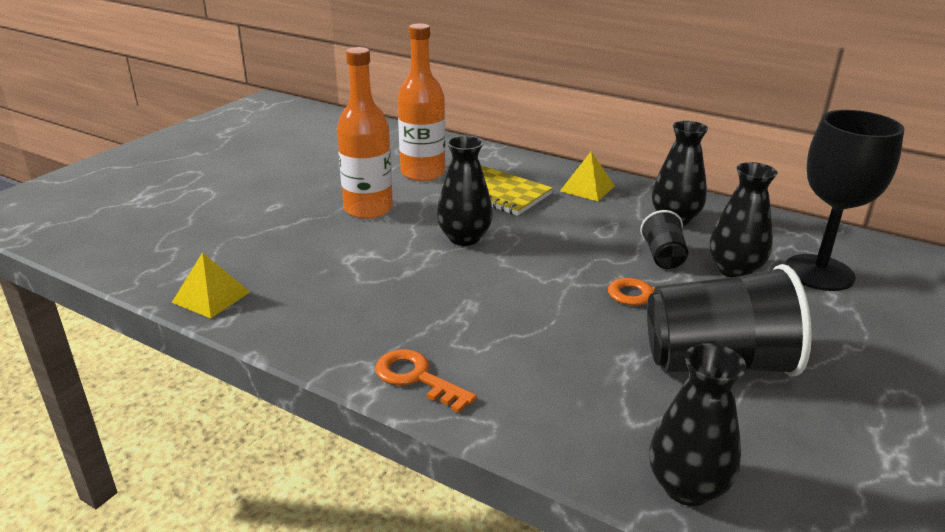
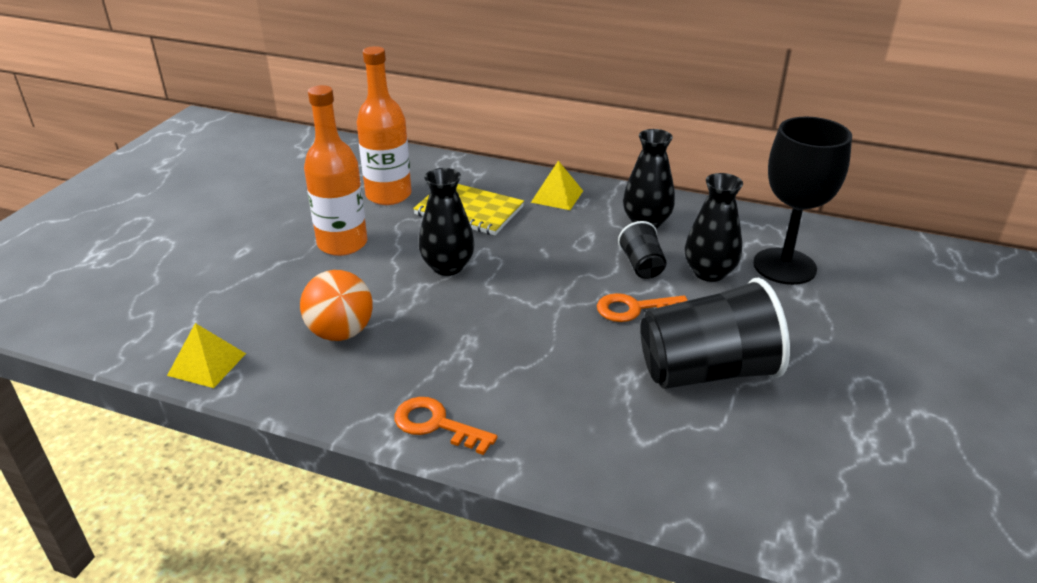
camera: 10 degrees left, 5 degrees up
(345, 284) = (341, 333): none -> orange ball
(687, 487) = (699, 496): black vase -> none

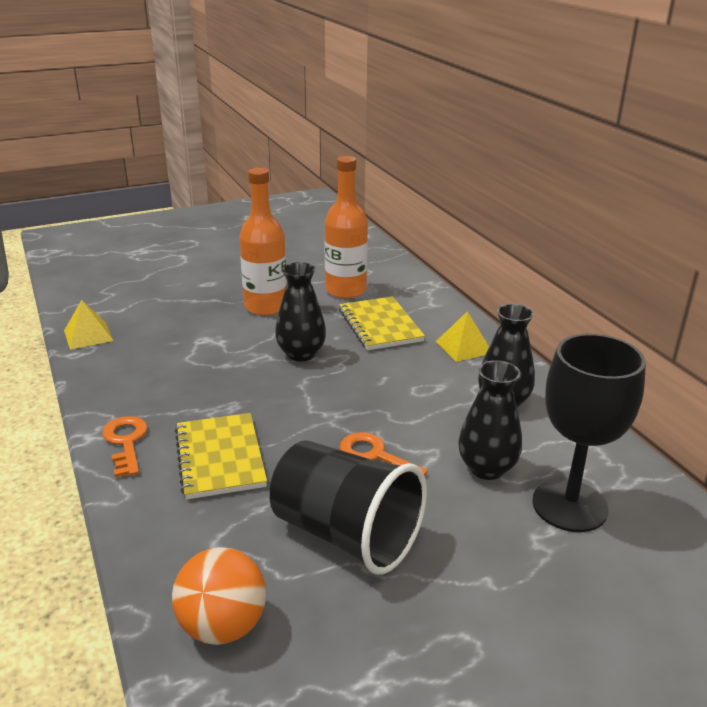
camera: 45 degrees right, 5 degrees down
(341, 333) = (174, 358): orange ball -> orange ball (223, 626)
(534, 383) = (220, 458): none -> yellow notebook
(642, 266) = (439, 430): black cup -> none

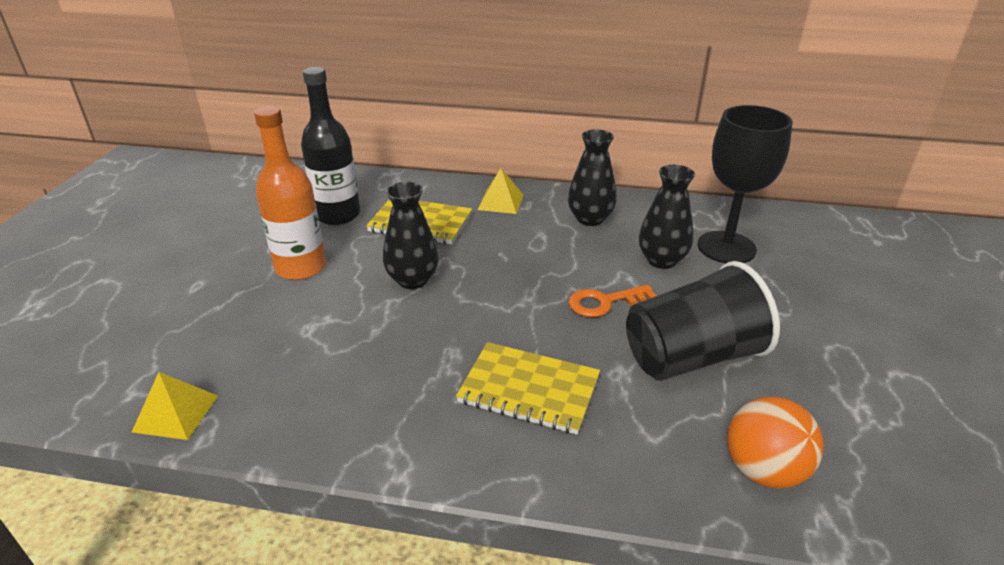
camera: 55 degrees left, 5 degrees up
(126, 442) = (440, 449): orange key -> none
(345, 290) = (338, 215): orange bottle -> black bottle

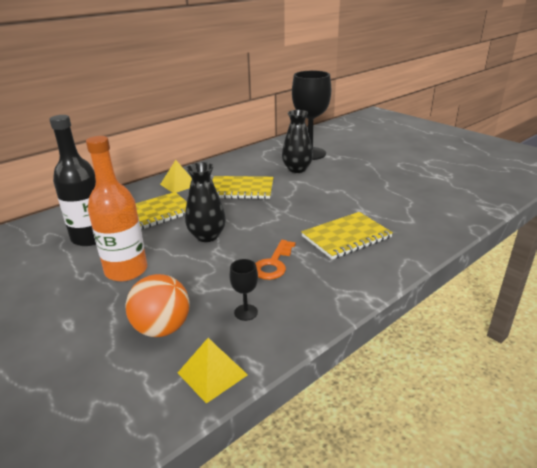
camera: 50 degrees left, 5 degrees down
(290, 384) = (246, 312): none -> black goblet
(545, 247) = (241, 189): none -> yellow notebook
(590, 219) = (237, 170): black vase -> none
(604, 302) = (308, 194): orange key -> orange key (273, 264)
(691, 357) = (371, 192): black cup -> none
(763, 470) = (452, 207): orange ball -> orange ball (162, 328)

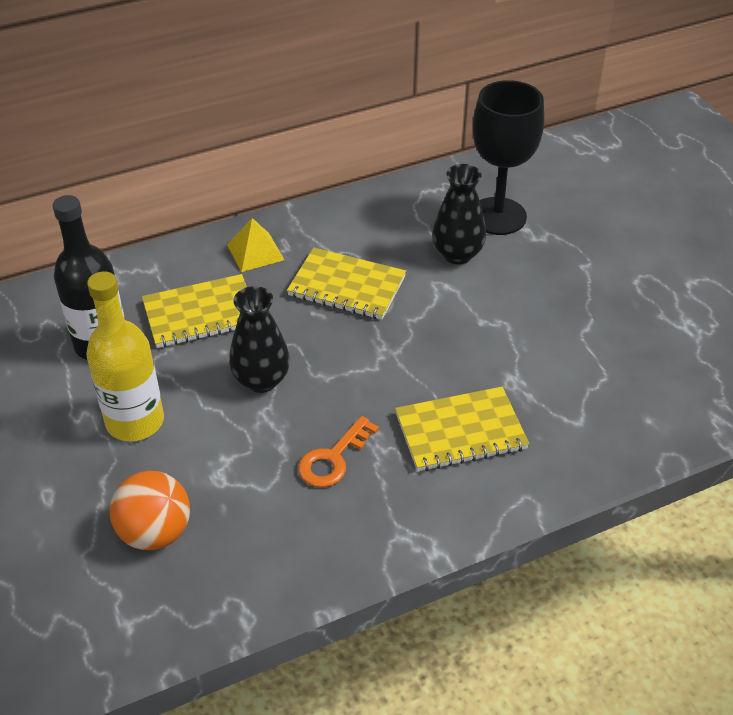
camera: 15 degrees right, 15 degrees up
(126, 270) = (135, 421): orange bottle -> yellow bottle
(212, 373) = (193, 615): yellow pyramid -> none
(246, 312) = (265, 534): black goblet -> none

